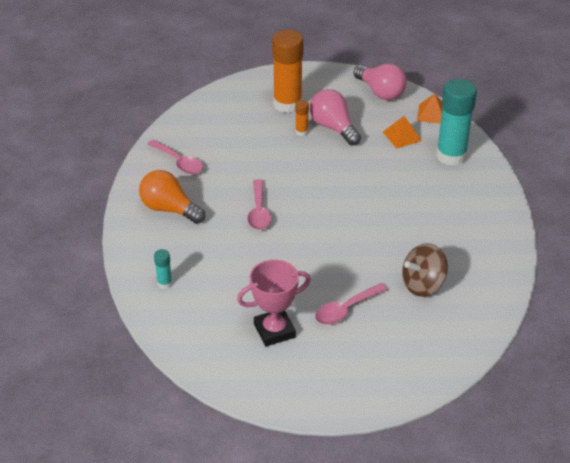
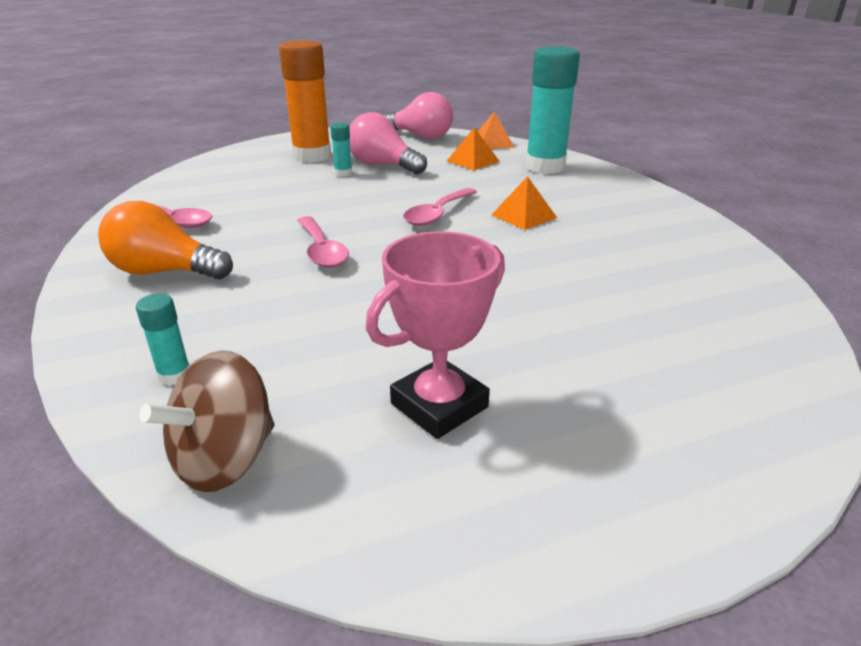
camera: 20 degrees left, 10 degrees down
(301, 132) = (343, 173): orange glue stick -> turquoise glue stick
(346, 310) = (547, 342): pink spoon -> pink spoon (437, 214)
(398, 208) = (523, 216): none -> orange pyramid
(423, 285) = (636, 285): brown spinning top -> brown spinning top (225, 459)

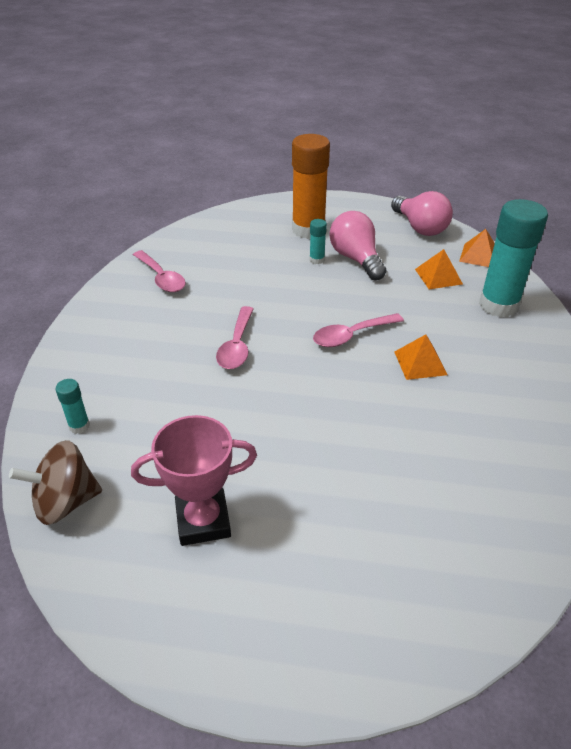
camera: 30 degrees right, 10 degrees up
(165, 272) = (127, 330): orange light bulb -> none

